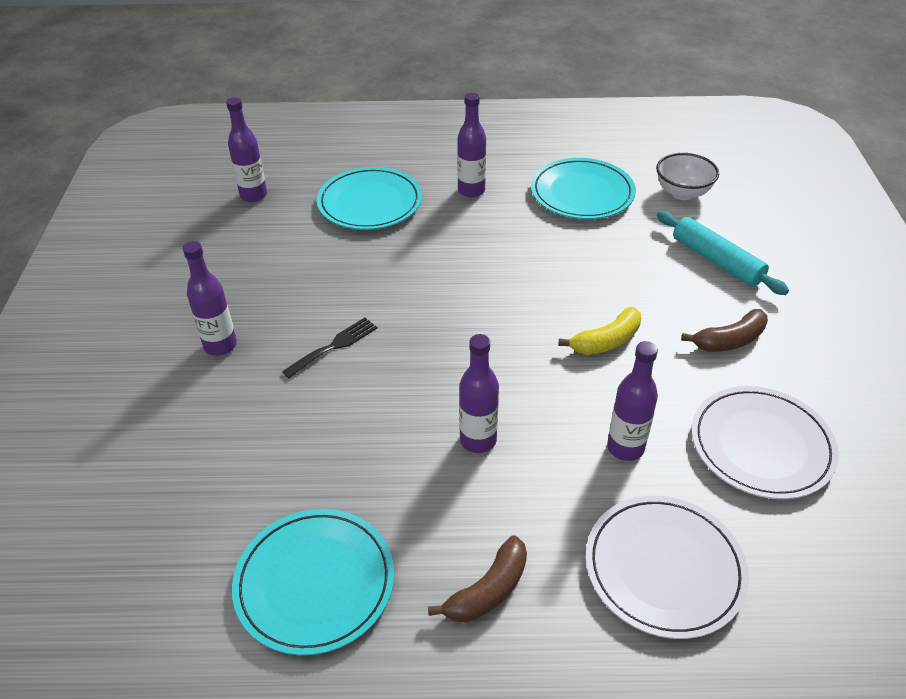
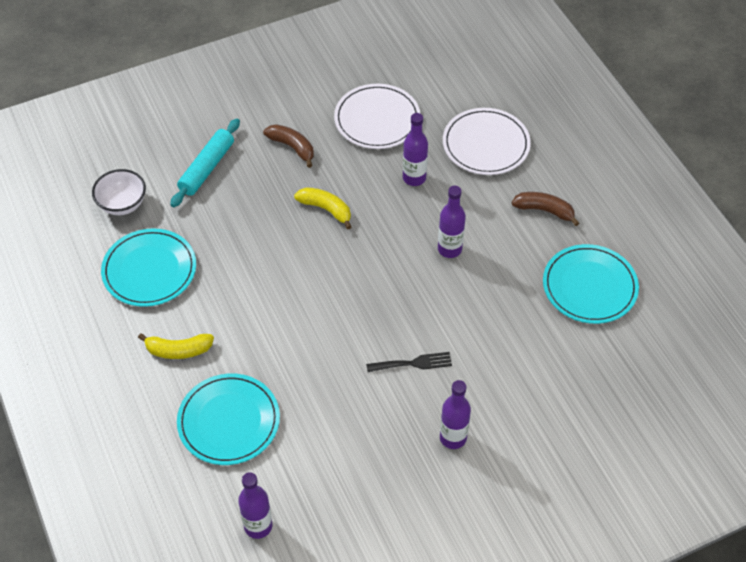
camera: 115 degrees left, 10 degrees up
(334, 346) = (413, 363): black fork -> black fork turned 150 degrees clockwise
(471, 191) = (178, 350): purple bottle -> yellow banana

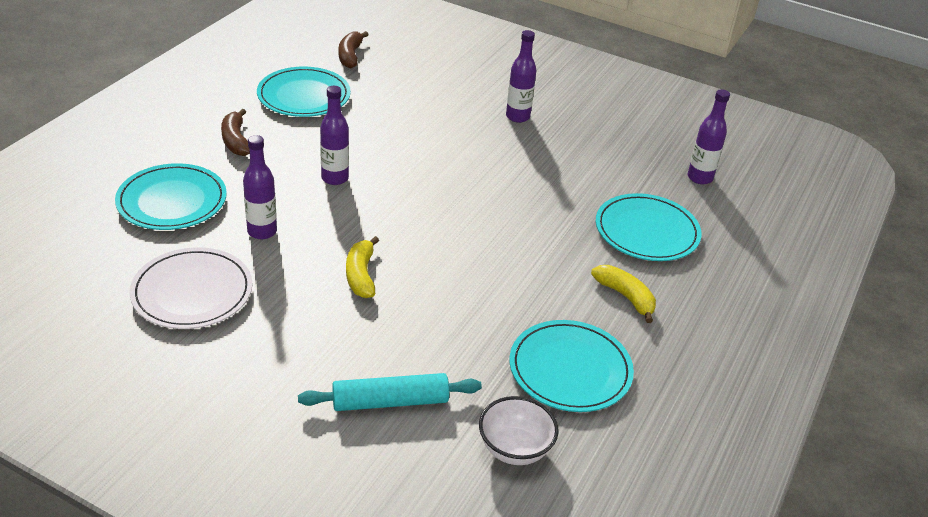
camera: 130 degrees left, 15 degrees down
(292, 147) = (293, 342): brown banana -> brown banana (350, 56)
(413, 363) = (476, 156): black fork -> none
(486, 144) = (172, 201): white plate -> turquoise plate

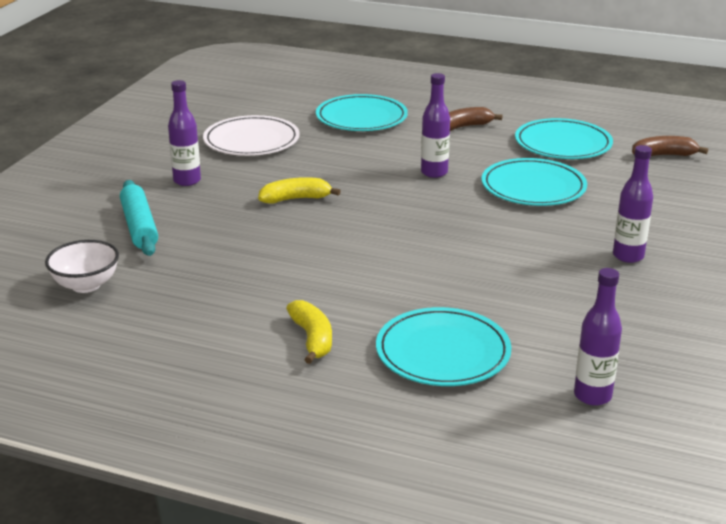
camera: 85 degrees right, 10 degrees down
(262, 231) = (338, 154): purple bottle -> purple bottle (187, 181)
(570, 369) = (190, 308): turquoise plate -> turquoise plate (533, 187)
(625, 297) = (312, 339): yellow banana -> yellow banana turned 60 degrees counterclockwise

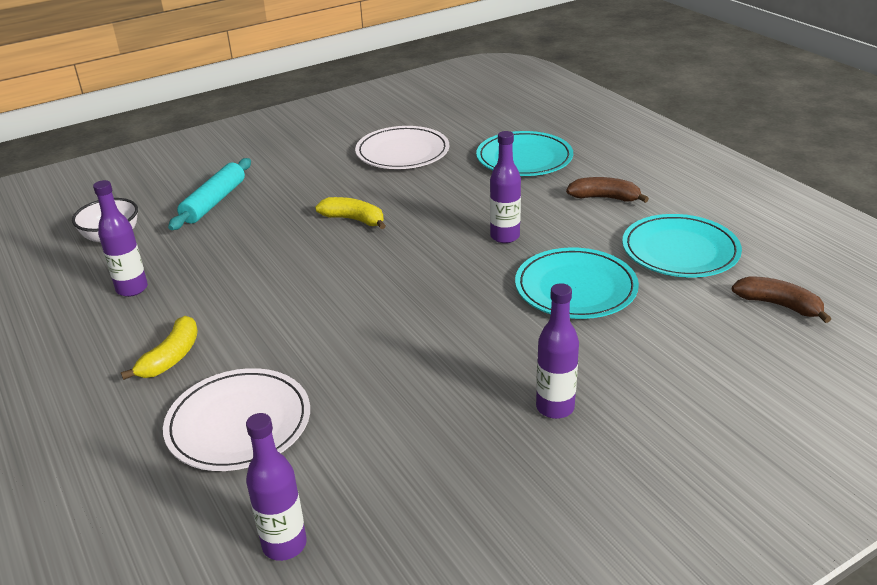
camera: 40 degrees right, 5 degrees up
(187, 181) = (303, 173): purple bottle -> purple bottle (132, 289)
(443, 352) = (239, 423): turquoise plate -> white plate

